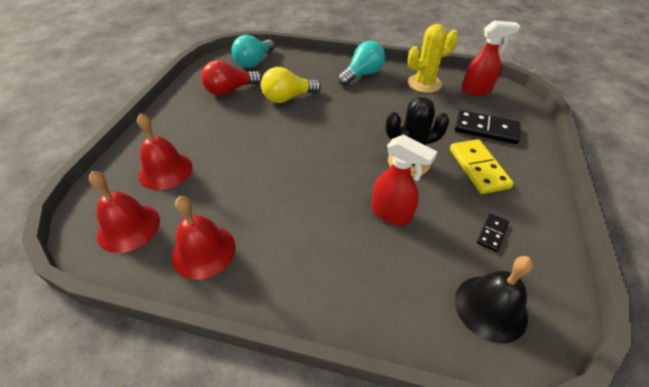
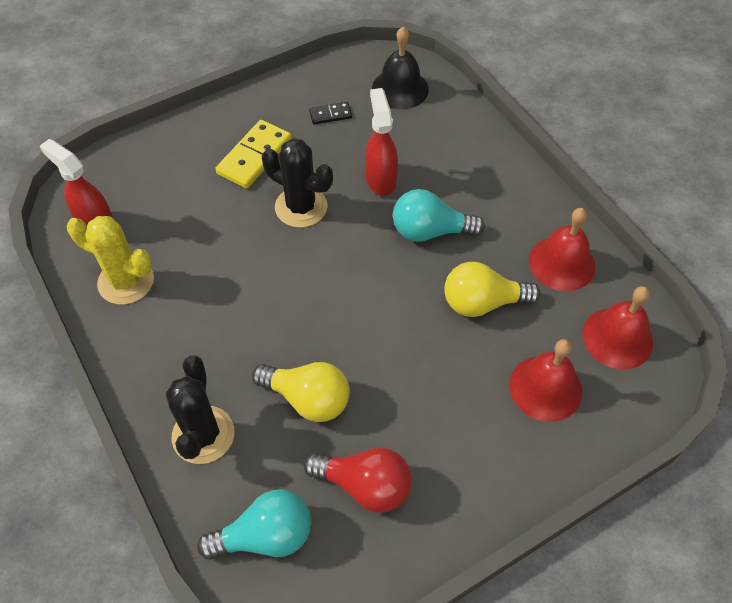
camera: 135 degrees left, 10 degrees up
(241, 187) = (482, 302): none -> yellow light bulb
(314, 68) = (203, 435): none -> black cactus
(362, 75) = (166, 362): turquoise light bulb -> turquoise light bulb (430, 231)
(486, 129) = (179, 179): black domino -> none

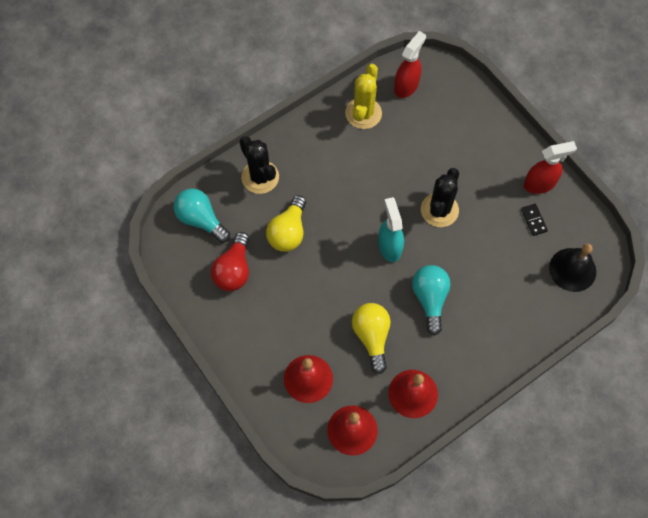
camera: 85 degrees right, 10 degrees up
(203, 435) = (260, 177): black cactus -> black cactus turned 60 degrees clockwise
(254, 156) = (482, 173): yellow domino -> none
(265, 536) = (201, 220): turquoise light bulb -> turquoise light bulb turned 150 degrees clockwise
(348, 269) = (389, 246): none -> turquoise spray bottle
(380, 179) = (474, 261): red spray bottle -> red spray bottle (540, 184)

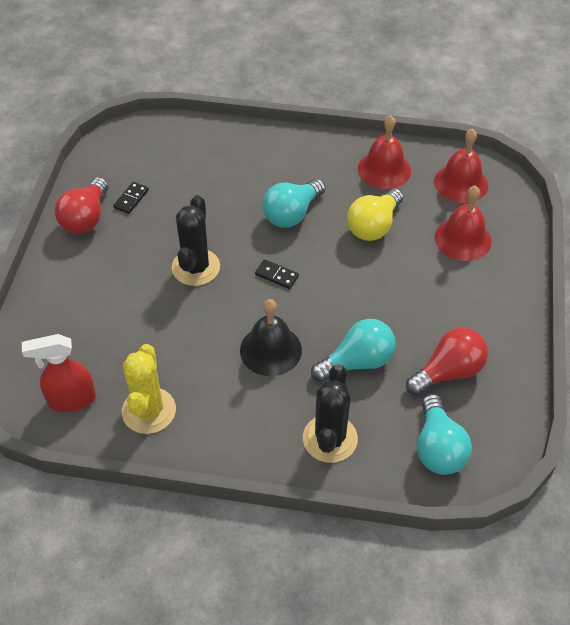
camera: 135 degrees left, 15 degrees down
(288, 232) = (357, 362): yellow light bulb -> turquoise light bulb
(363, 113) = (149, 411): yellow cactus -> yellow cactus turned 60 degrees counterclockwise
(389, 246) = (276, 275): turquoise spray bottle -> black domino
(439, 210) = (196, 267): black cactus -> black cactus turned 60 degrees counterclockwise
(540, 184) = (86, 218): red spray bottle -> red light bulb
(572, 269) = (153, 148): black bell -> black bell (270, 350)

